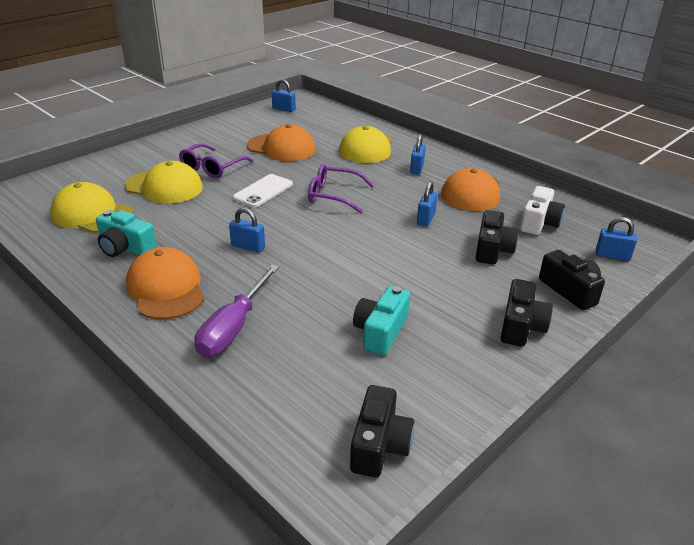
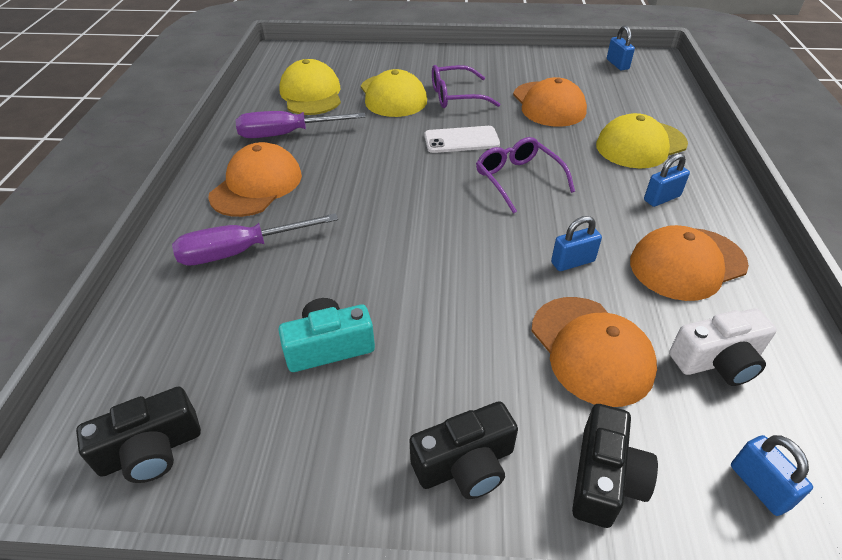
camera: 50 degrees right, 10 degrees up
(125, 247) = (287, 134): turquoise camera -> purple screwdriver
(248, 246) = (365, 186): blue padlock -> none
(492, 249) = (591, 350): black camera -> orange cap

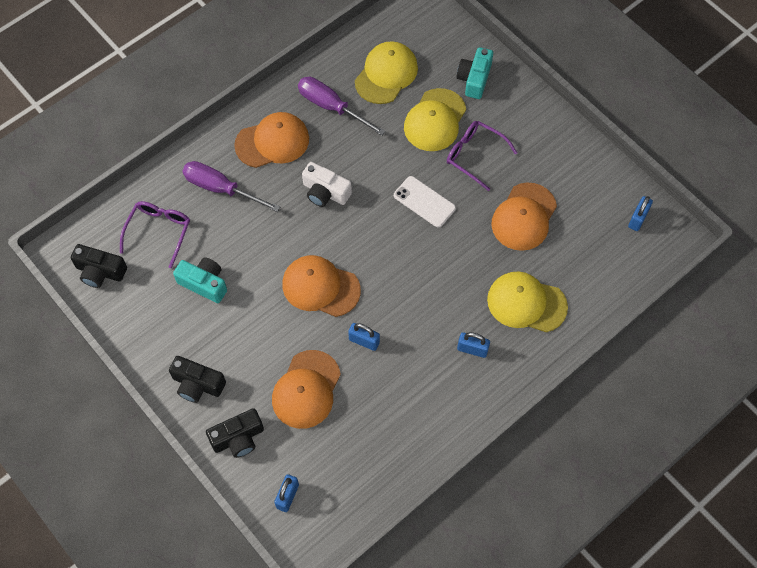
camera: 45 degrees right, 20 degrees up
(388, 64) = (474, 79): none -> turquoise camera
(518, 179) = (413, 263): purple glasses -> purple glasses (159, 232)
(687, 263) = (418, 395): orange cap -> orange cap (320, 287)
(717, 361) = (351, 446): white camera -> white camera (325, 192)

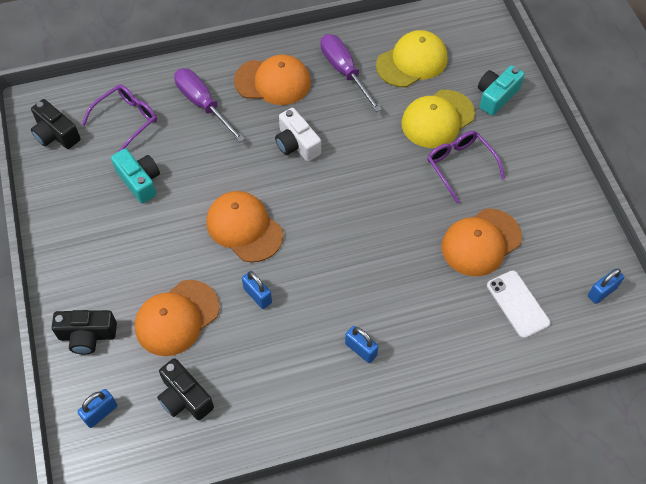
camera: 25 degrees right, 5 degrees down
(197, 384) = (80, 269): black camera -> black camera (184, 397)
(424, 202) = (387, 189): white phone -> white phone (517, 304)
(526, 303) = (440, 327): yellow cap -> none

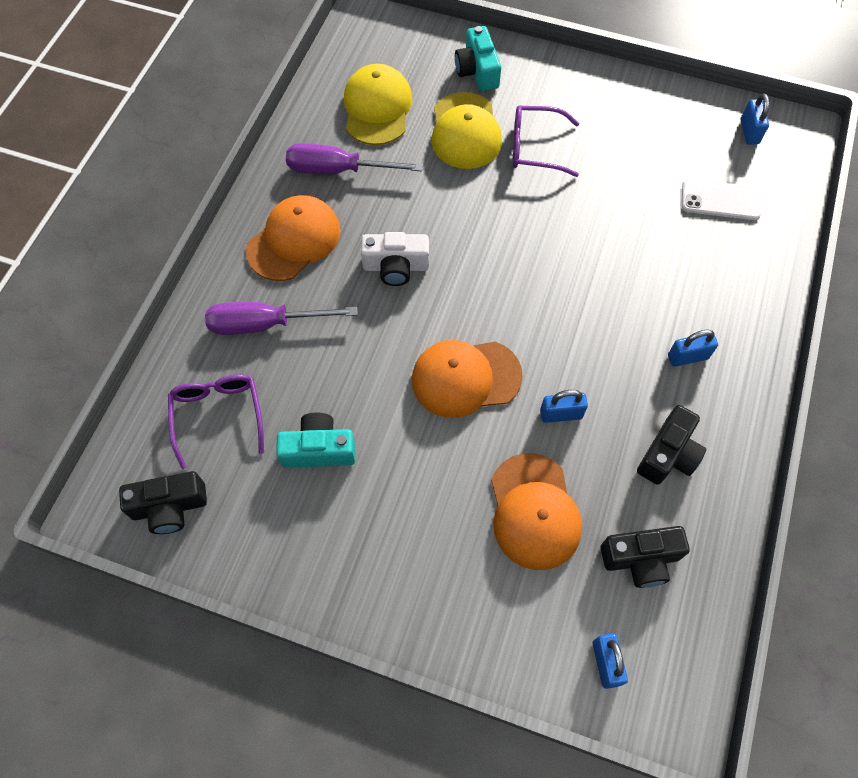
camera: 55 degrees left, 5 degrees up
(87, 335) = (492, 624): black camera -> black camera (668, 454)
(481, 242) = (634, 186): orange cap -> none

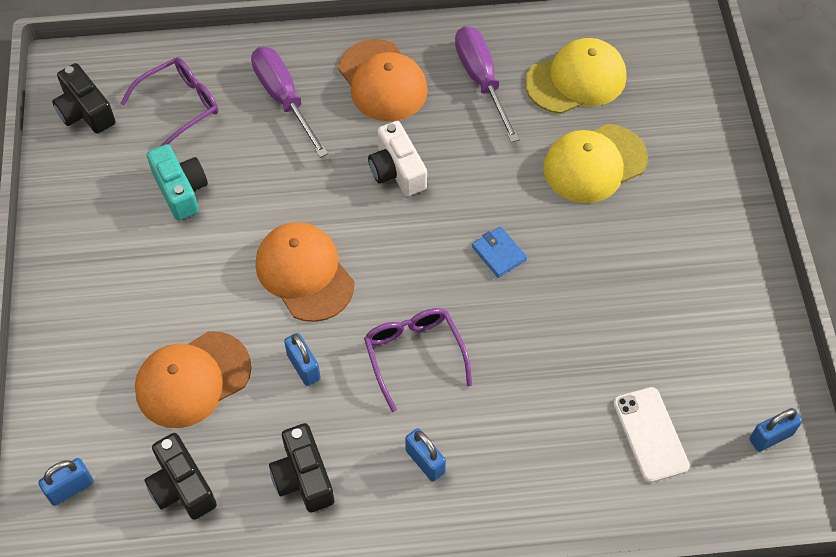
camera: 65 degrees right, 5 degrees down
(294, 240) = (382, 81): orange cap -> orange cap turned 45 degrees clockwise
(477, 71) = (682, 144): turquoise camera -> none
(517, 228) = (499, 253): none -> blue wallet
(535, 148) = (612, 233): purple glasses -> purple glasses (414, 355)
(668, 454) = (303, 477): black camera -> black camera turned 60 degrees clockwise

